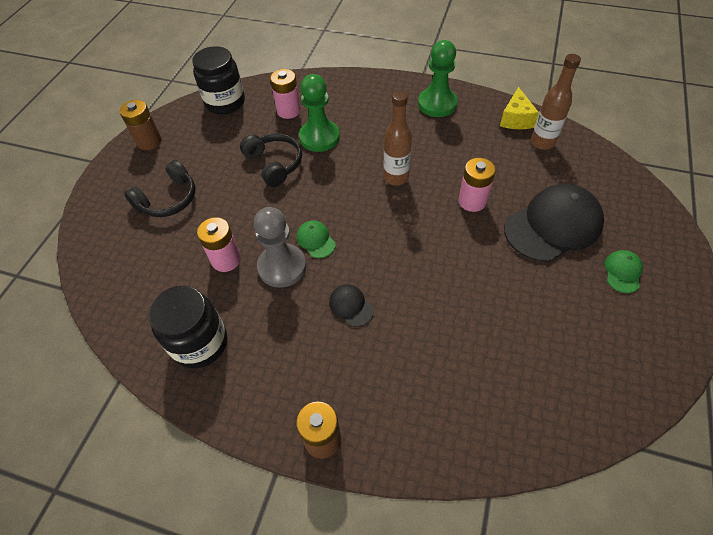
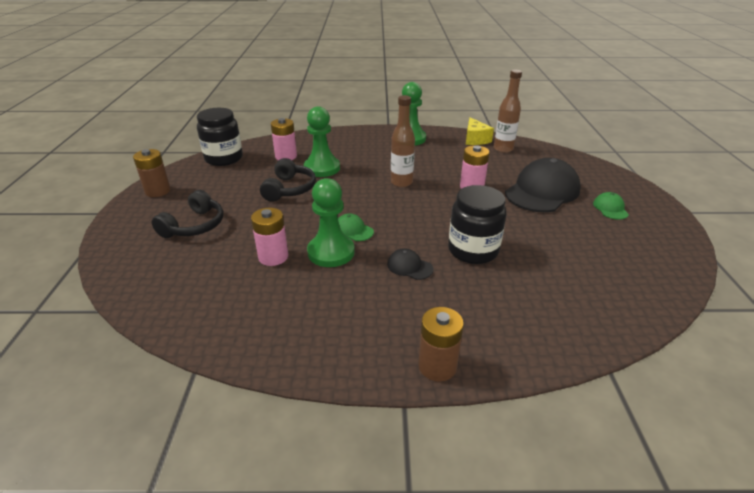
camera: 20 degrees left, 20 degrees down
(200, 343) = (274, 321): black jar -> black jar (473, 250)
(274, 164) = (289, 189): black headphones -> black headphones turned 60 degrees clockwise
(282, 266) = (331, 252): grey pawn -> green pawn

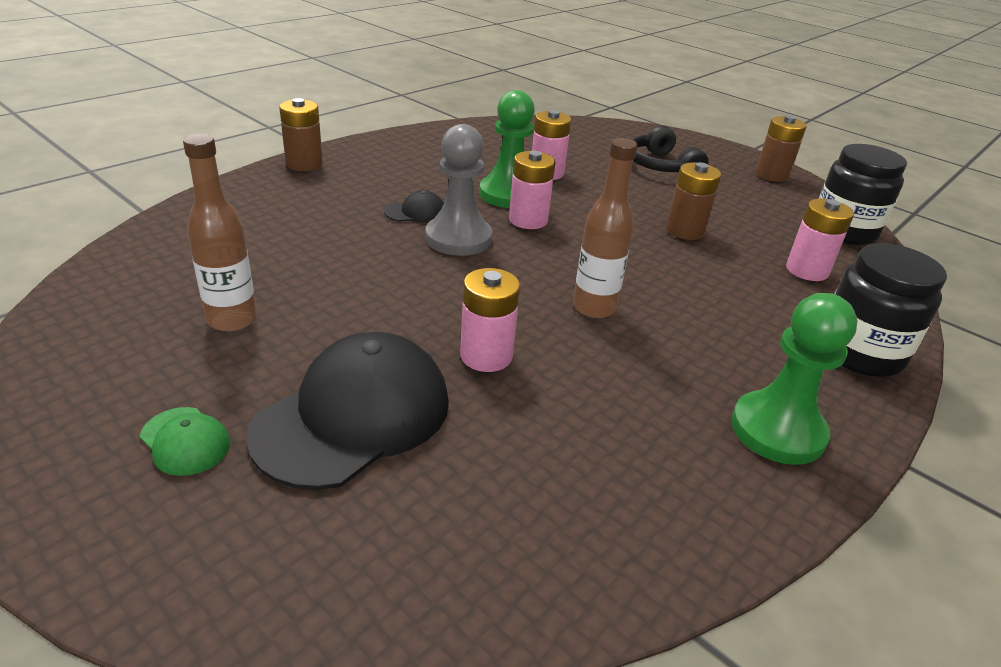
camera: 130 degrees right, 0 degrees up
(289, 189) = (685, 231): black headphones -> brown battery
(322, 168) = (727, 276): green pawn -> none
(353, 230) = (528, 220): green cap -> pink battery
(410, 237) = (458, 238): none -> grey pawn
(473, 250) = (368, 254): black jar -> black jar (859, 353)
(475, 139) = (675, 532): yellow cheese -> none
(503, 149) = (568, 532): brown bottle -> brown bottle (232, 320)
(542, 191) = (354, 416): black cap -> black cap turned 135 degrees counterclockwise

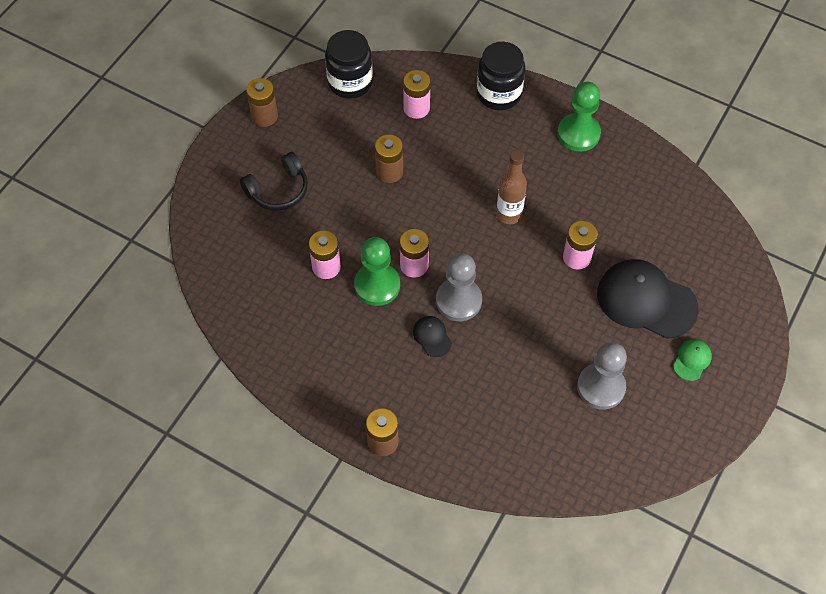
camera: 100 degrees left, 25 degrees up
(232, 320) = (601, 387): brown bottle -> grey pawn

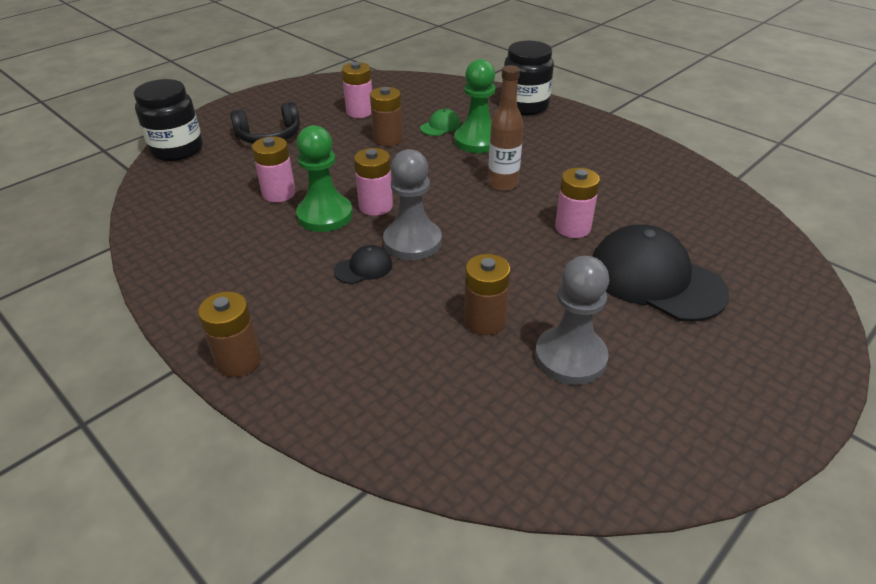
camera: 15 degrees right, 20 degrees down
(264, 116) = (290, 93): brown battery -> brown battery (485, 321)
(350, 82) = (383, 84): black jar -> black jar (177, 150)
(416, 108) = (438, 105): pink battery -> pink battery (360, 112)
(432, 337) = (363, 268): black cap -> black cap turned 75 degrees clockwise
(578, 134) = (601, 139): green pawn -> green pawn (477, 141)
(692, 360) = (714, 351): green cap -> green cap (440, 126)

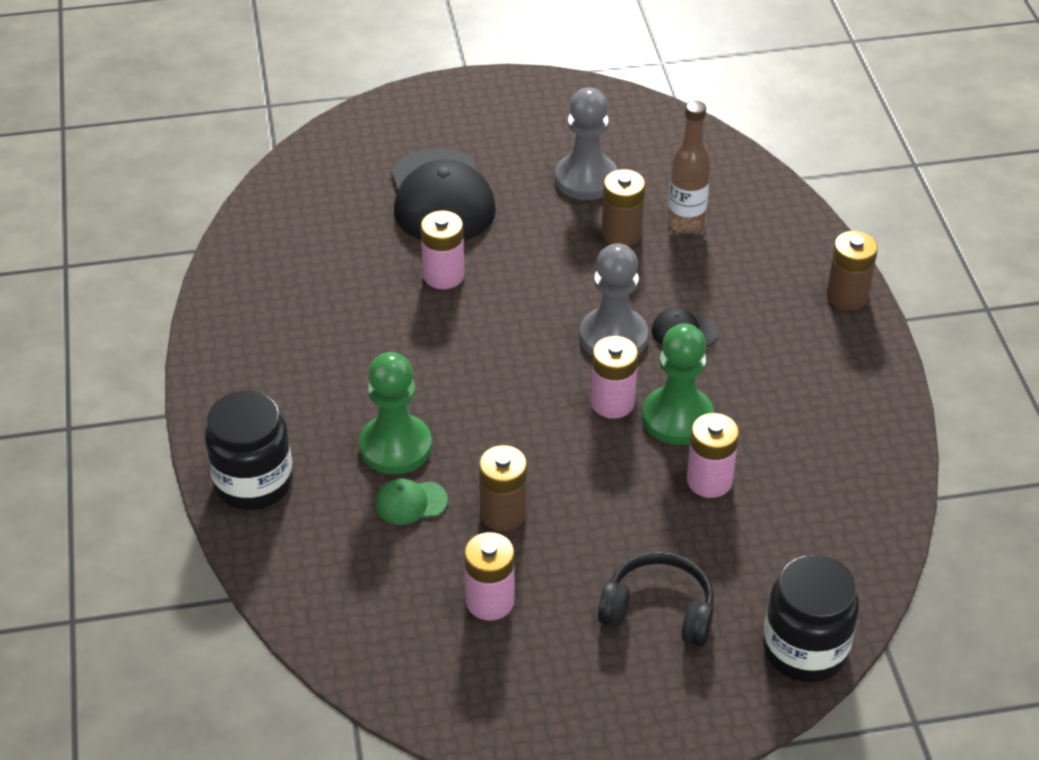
camera: 145 degrees left, 5 degrees up
(503, 184) = (445, 363): brown bottle -> brown bottle (686, 223)

